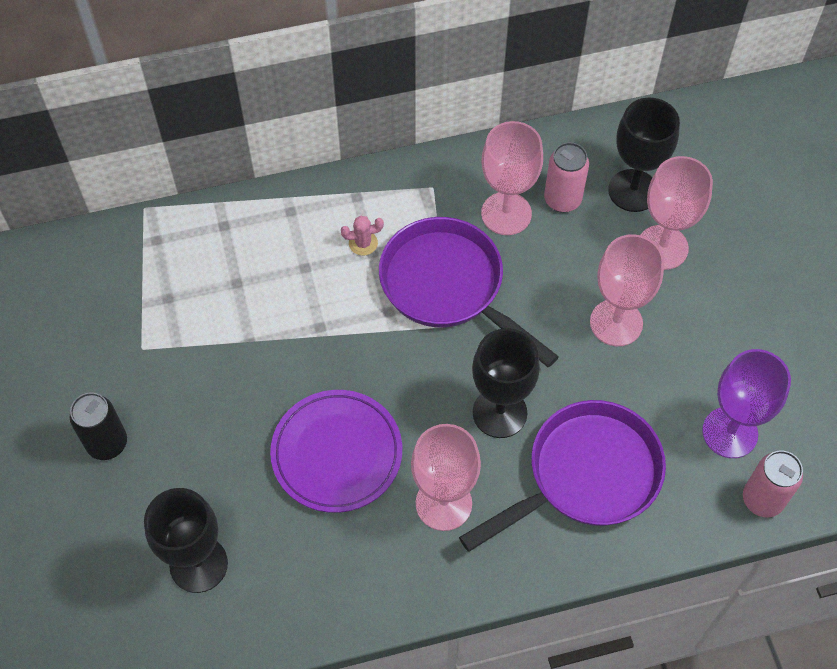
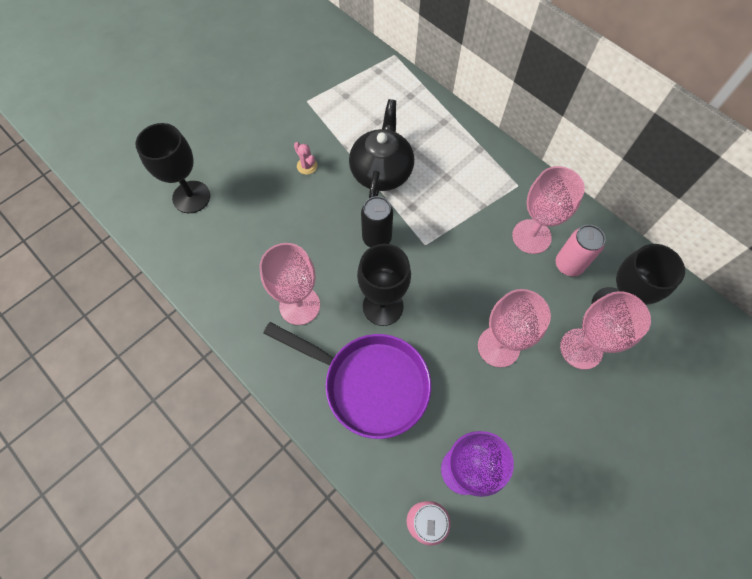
camera: 60 degrees right, 5 degrees up
(107, 443) = (240, 116): black can -> black can (377, 238)
(315, 318) = (381, 171): none -> black teapot
(337, 453) = (299, 229): purple plate -> none
(363, 243) = (450, 169): pink cactus -> pink cactus (307, 166)
(449, 287) = (453, 231): purple pan -> none

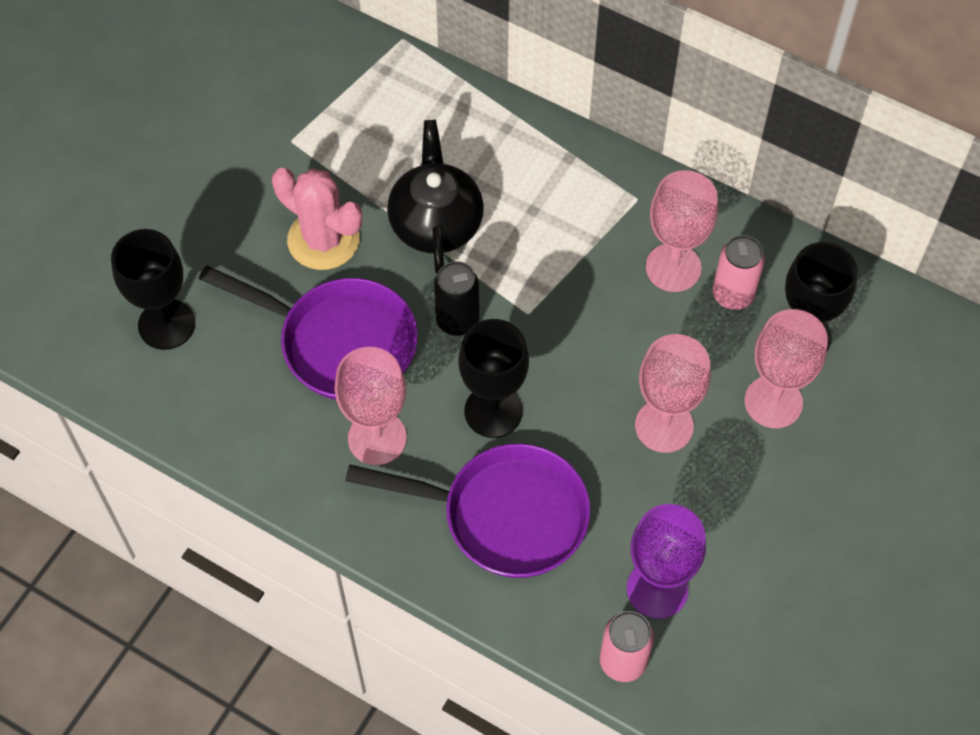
camera: 15 degrees left, 5 degrees down
(295, 234) = (339, 342): none -> purple pan
(307, 166) = (323, 240): pink cactus -> pink cactus, size x2.30

